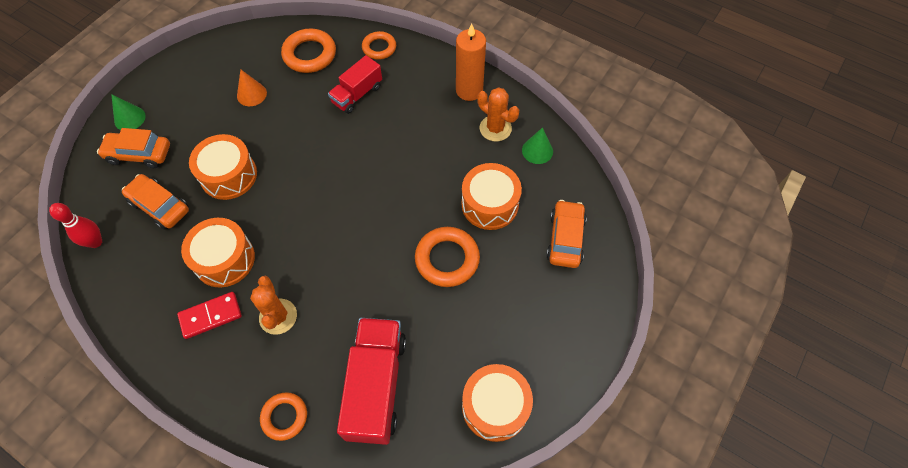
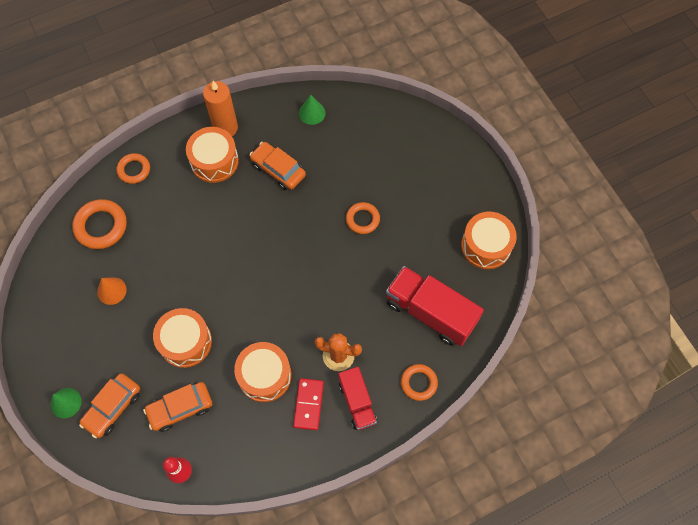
camera: 60 degrees left, 5 degrees up
(357, 94) = (171, 209): red truck -> red truck (357, 402)
(447, 259) = (362, 219): orange ring -> orange ring, size x0.64
(490, 204) = (336, 168): orange drum -> orange drum (214, 161)
(495, 128) = (273, 129): orange cactus -> none
(565, 239) = (394, 137): orange car -> orange car (278, 170)

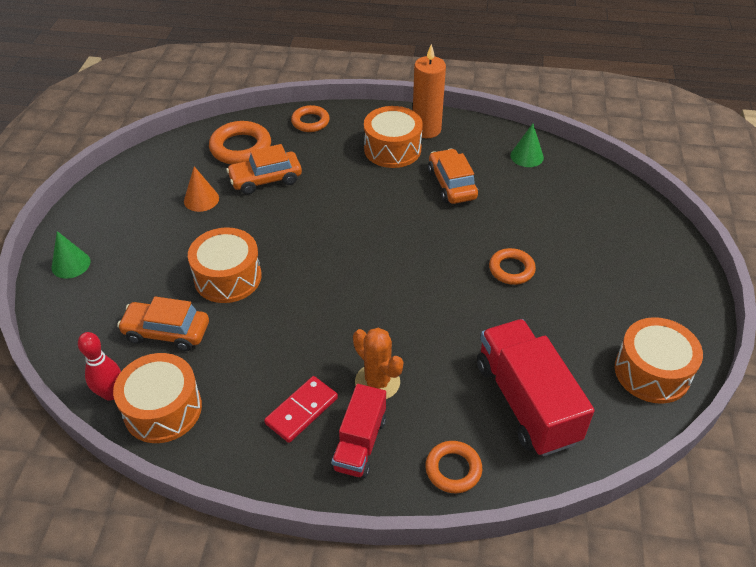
camera: 35 degrees right, 20 degrees down
(113, 407) = (106, 293): orange car -> orange car (265, 179)
(264, 375) = (279, 353): orange drum -> orange drum (163, 409)

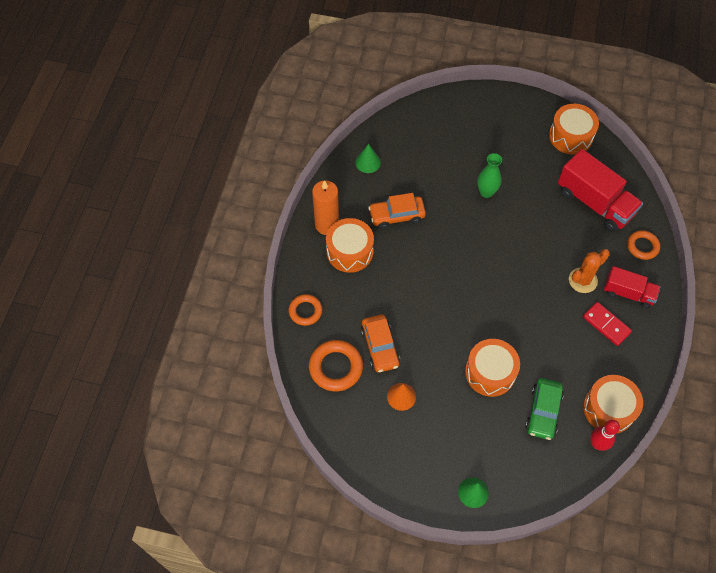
camera: 85 degrees left, 15 degrees up
(166, 332) = (543, 412): orange car -> green car
(511, 269) = (486, 192): orange ring -> green vase
(526, 402) = (594, 203): red truck -> red truck turned 120 degrees counterclockwise

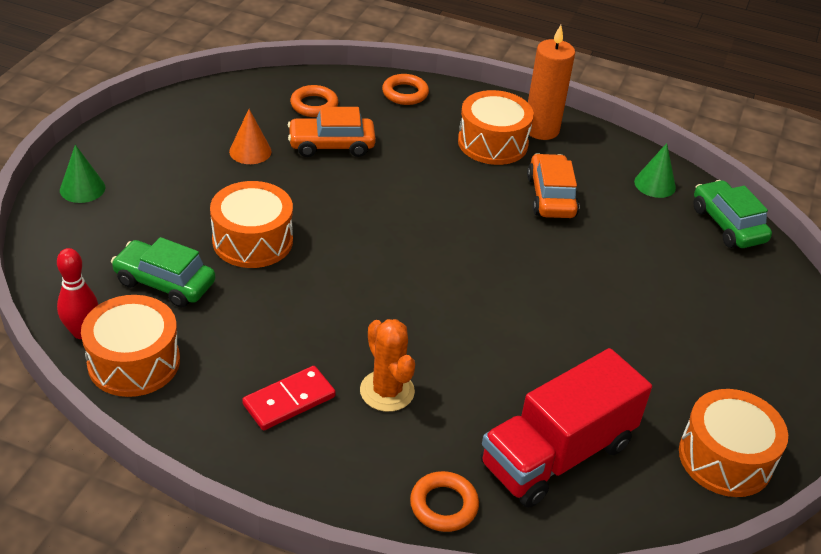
camera: 95 degrees right, 20 degrees down
(336, 367) = (314, 105): orange ring -> orange ring, size x0.64
(395, 127) = (727, 224): none -> green car
(486, 192) = (591, 305): green vase -> none
(628, 293) = (344, 451): red truck -> none

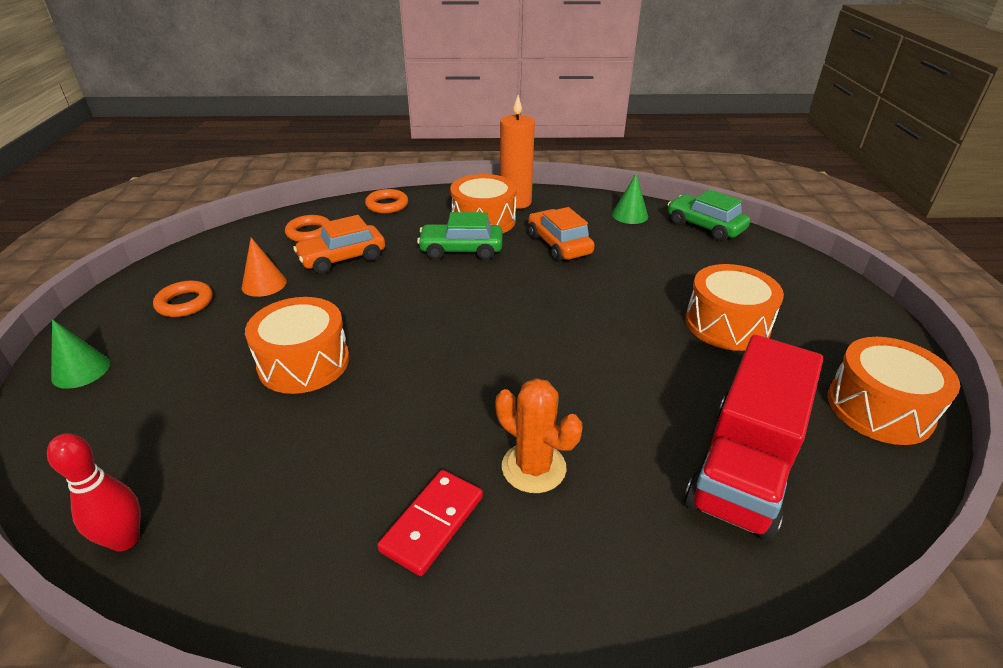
camera: 20 degrees left, 5 degrees down
(134, 362) = (211, 553): orange drum -> orange drum (727, 324)
(164, 283) = (218, 439): green car -> green car (461, 250)
(443, 505) = (683, 579): orange ring -> orange ring (185, 303)

